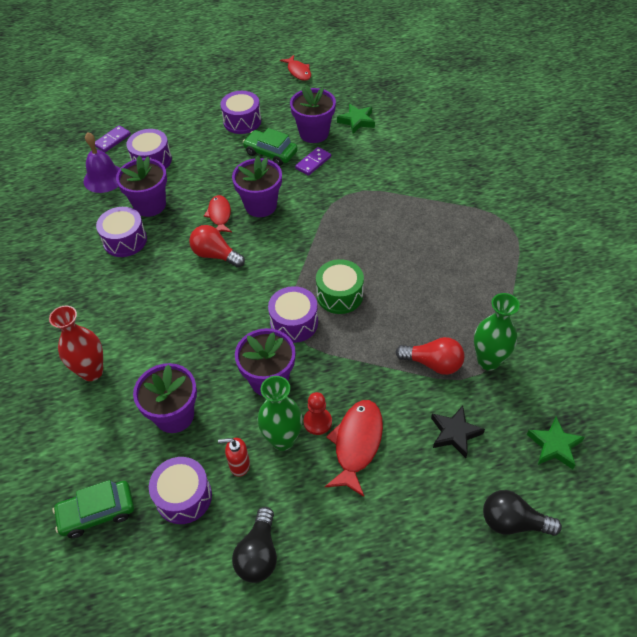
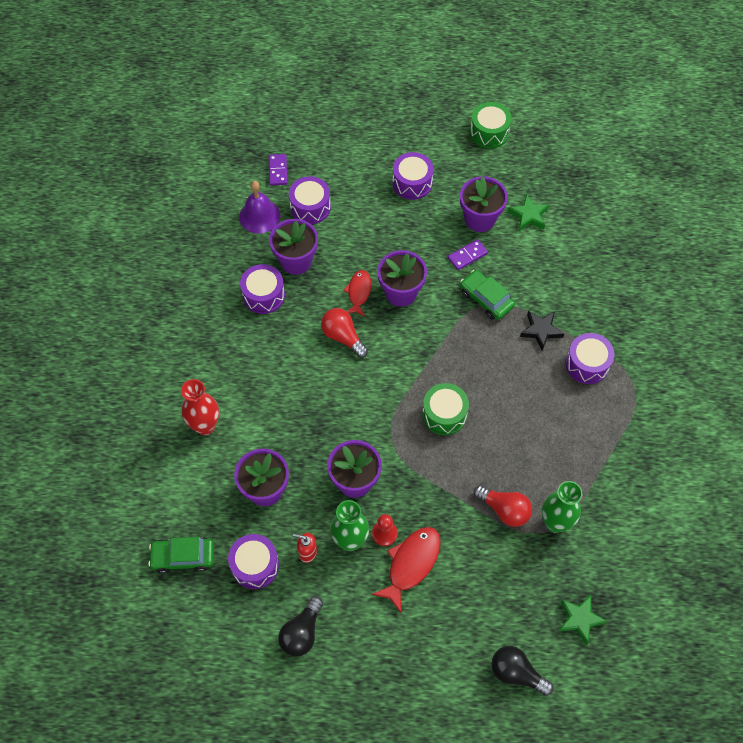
camera: 15 degrees right, 10 degrees up
(112, 140) = (278, 171): purple domino -> purple domino turned 60 degrees counterclockwise
(270, 153) = (429, 231): green car -> green car (486, 299)
(294, 323) = (394, 431): purple drum -> purple drum (587, 364)
(298, 72) = (489, 132): red fish -> green drum
(454, 433) = (498, 581): black star -> black star (541, 331)

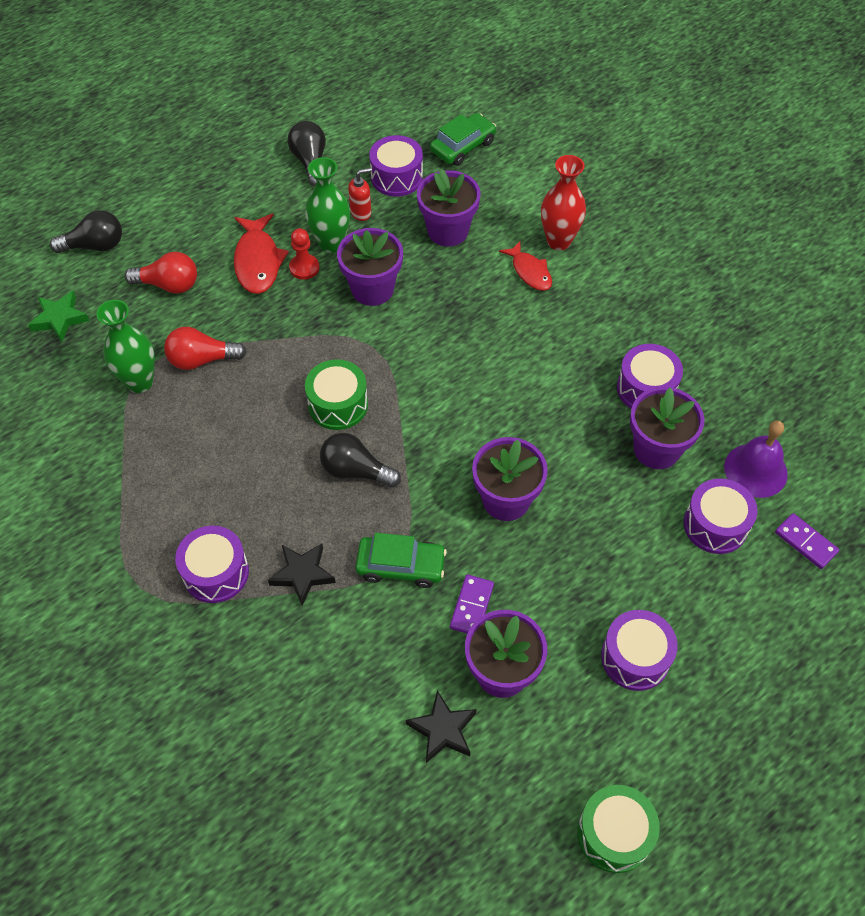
camera: 140 degrees right, 5 degrees down
(343, 337) = (519, 406): red light bulb -> red light bulb (169, 285)
(358, 292) = (552, 465): red fish -> red fish (530, 272)
(467, 366) = (355, 471): none -> black light bulb
(528, 216) = (443, 730): green star -> black star

